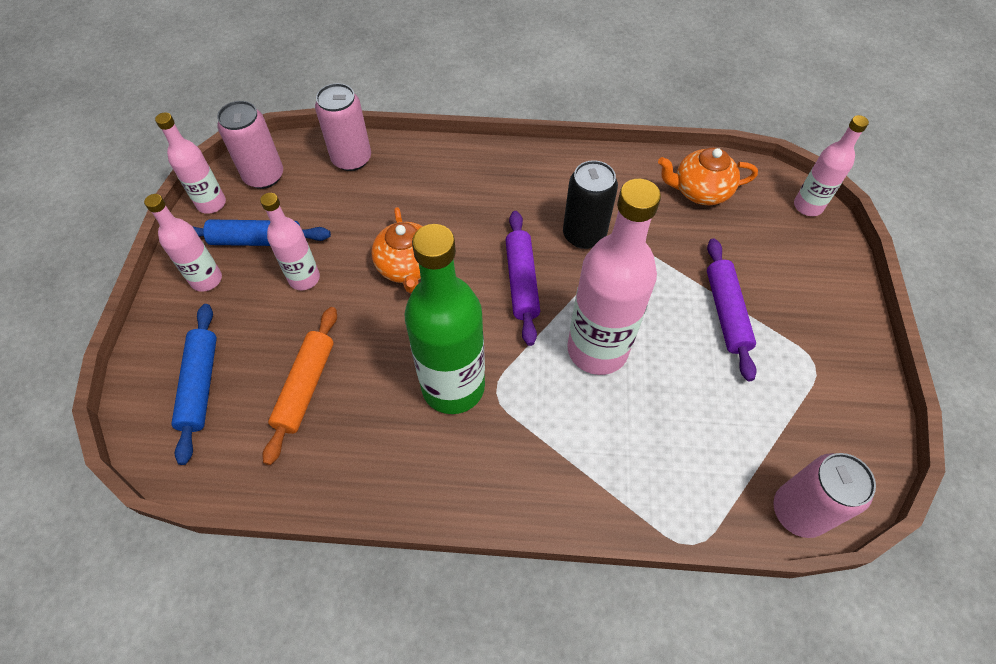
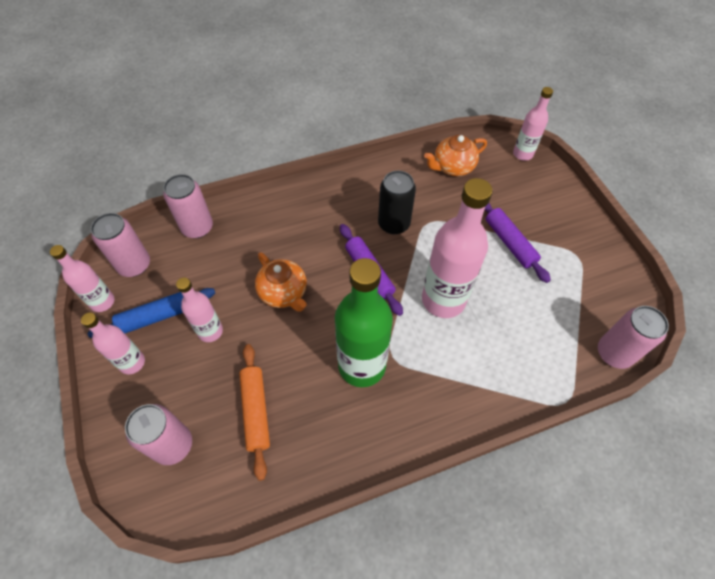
camera: 25 degrees left, 0 degrees up
(200, 385) = (173, 445): blue rolling pin -> pink can

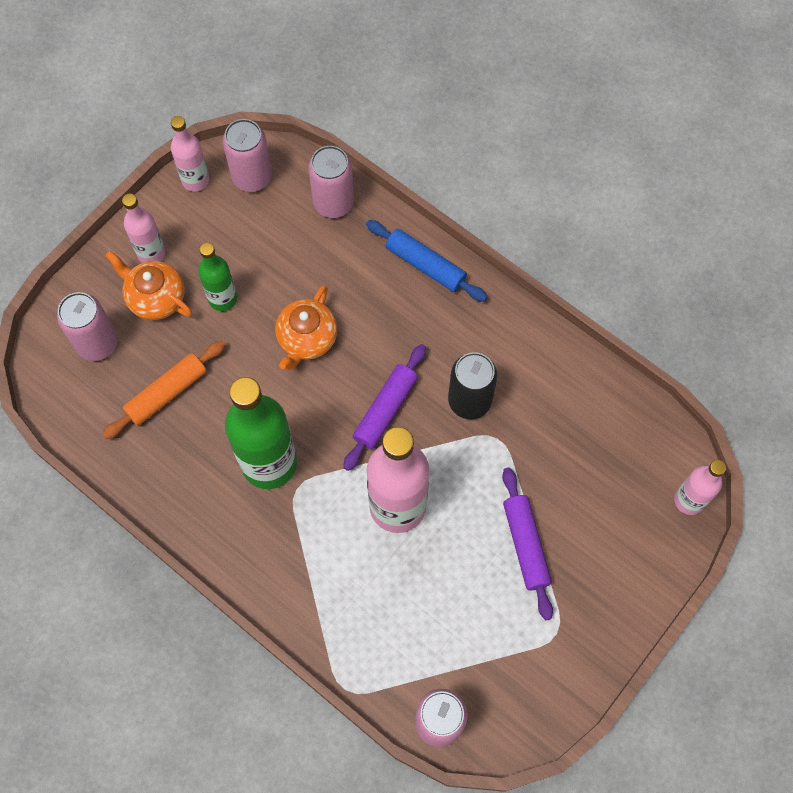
camera: 60 degrees right, 10 degrees up
(156, 317) = (209, 239): blue rolling pin -> blue rolling pin (425, 265)
(210, 331) = (222, 298): pink bottle -> green bottle
(452, 167) = (605, 424): orange teapot -> orange teapot (155, 298)
(510, 243) = (525, 545): purple rolling pin -> purple rolling pin turned 45 degrees counterclockwise

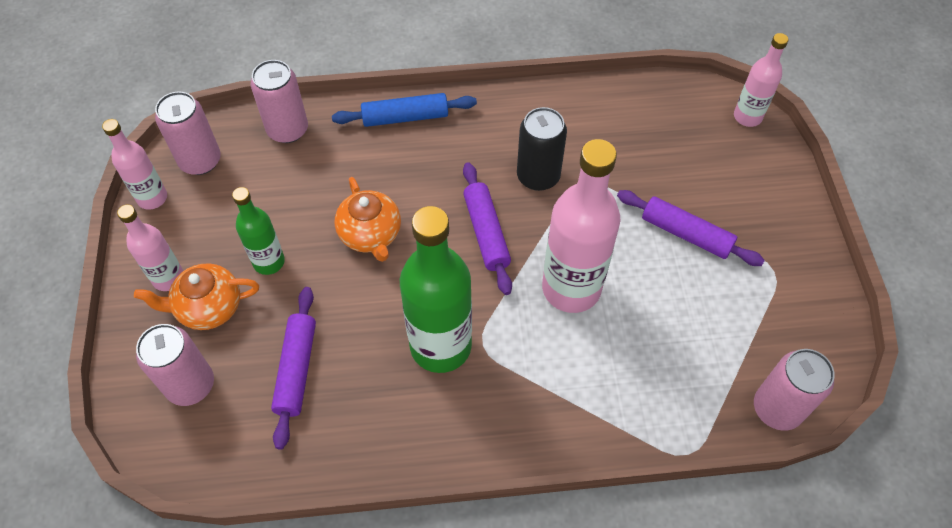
camera: 45 degrees left, 10 degrees down
(166, 393) = (296, 369): orange rolling pin -> purple rolling pin

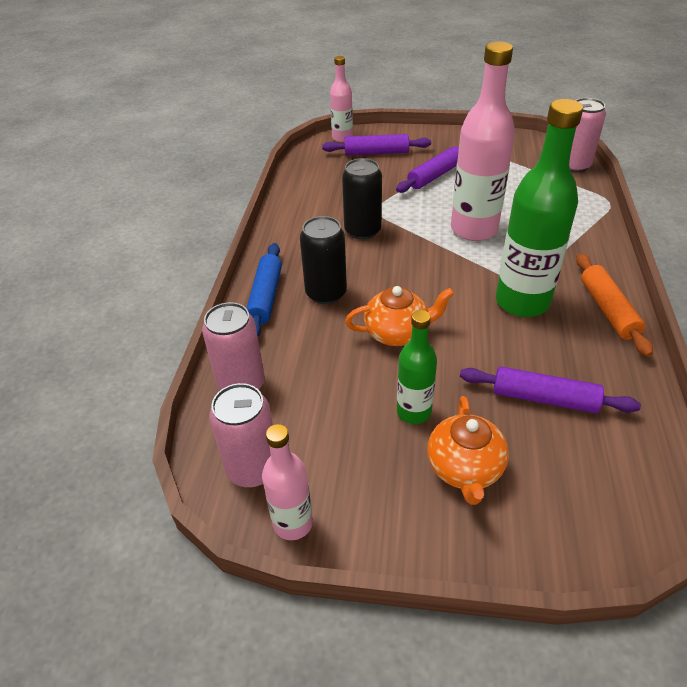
camera: 75 degrees left, 15 degrees down
(168, 278) = (418, 508): pink bottle -> none
(190, 385) = (563, 490): pink can -> none
(420, 164) = (326, 293): none -> black can
(443, 437) = (608, 310): none -> orange rolling pin
(486, 233) = (412, 264): purple rolling pin -> purple rolling pin (376, 153)

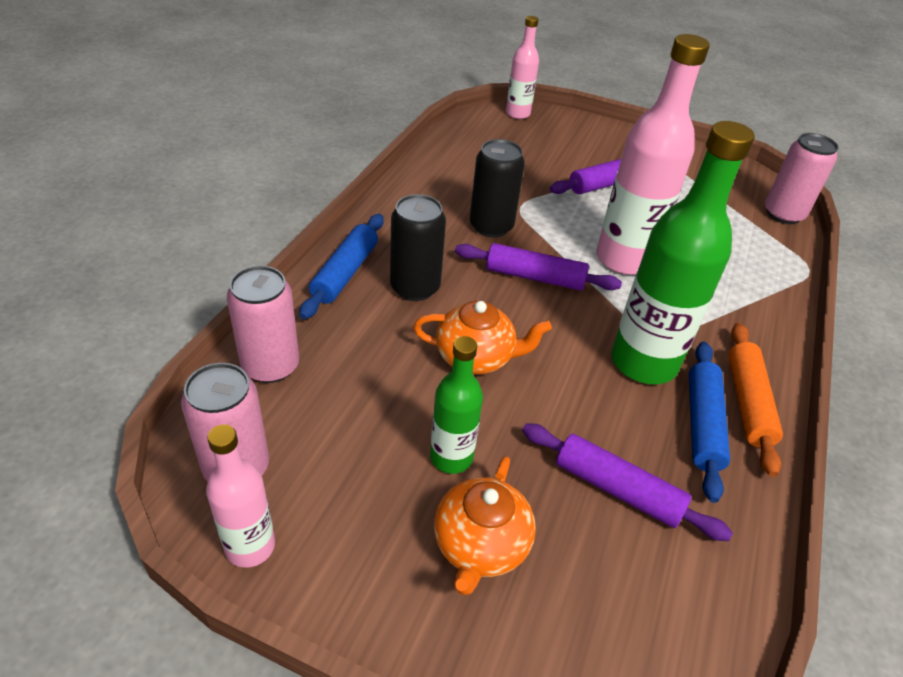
camera: 10 degrees right, 0 degrees up
(376, 153) = (549, 140): purple rolling pin -> purple rolling pin (534, 277)
(583, 334) = (702, 424): none -> blue rolling pin

